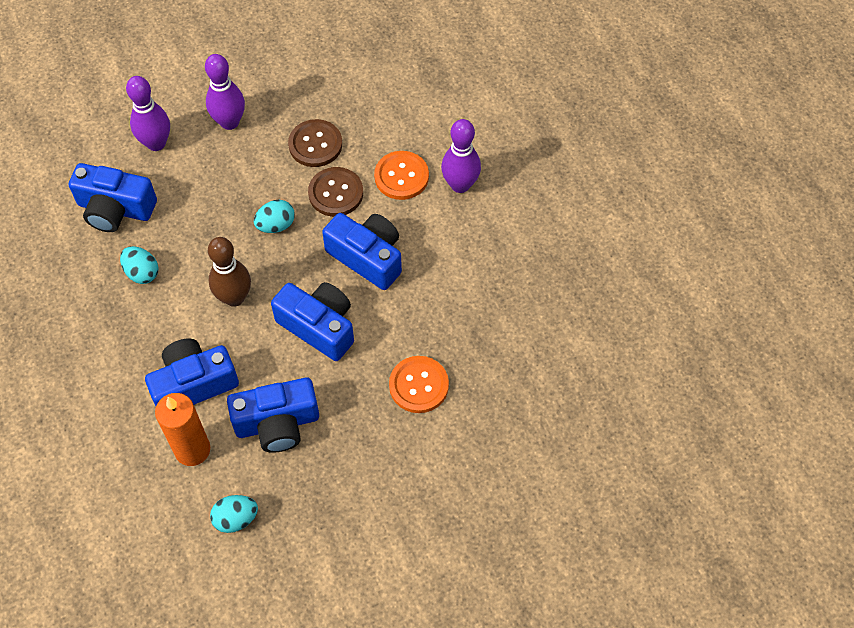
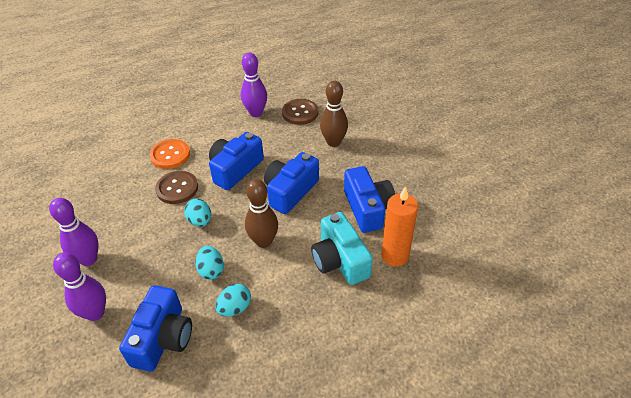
camera: 90 degrees left, 15 degrees down
(193, 384) = (340, 260): blue camera -> turquoise camera
(236, 519) = (443, 225): turquoise egg -> turquoise egg (211, 270)
(315, 144) = (129, 202): brown button -> brown button (300, 113)
(418, 385) = (333, 142): orange button -> brown bowling pin
(460, 185) = (183, 128): purple bowling pin -> purple bowling pin (256, 113)

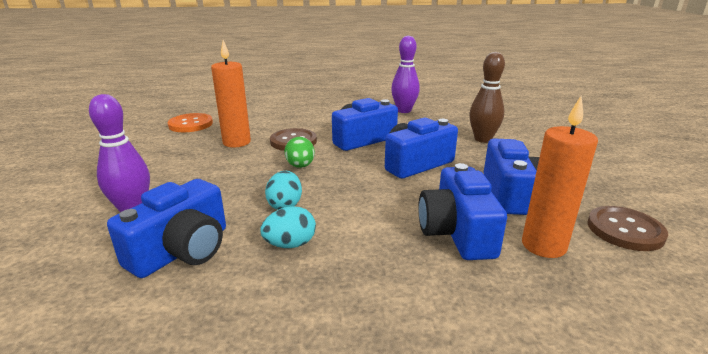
camera: 20 degrees right, 20 degrees down
(88, 259) = (167, 170): purple bowling pin -> none
(126, 204) = (236, 142): none -> orange candle
(170, 155) = (302, 121): orange button -> orange button (191, 124)
(200, 221) = (300, 166): turquoise egg -> green egg
(264, 241) = (362, 195): brown bowling pin -> none
(300, 113) = (451, 116): brown button -> brown button (625, 230)
(340, 260) = (457, 232): turquoise camera -> blue camera

